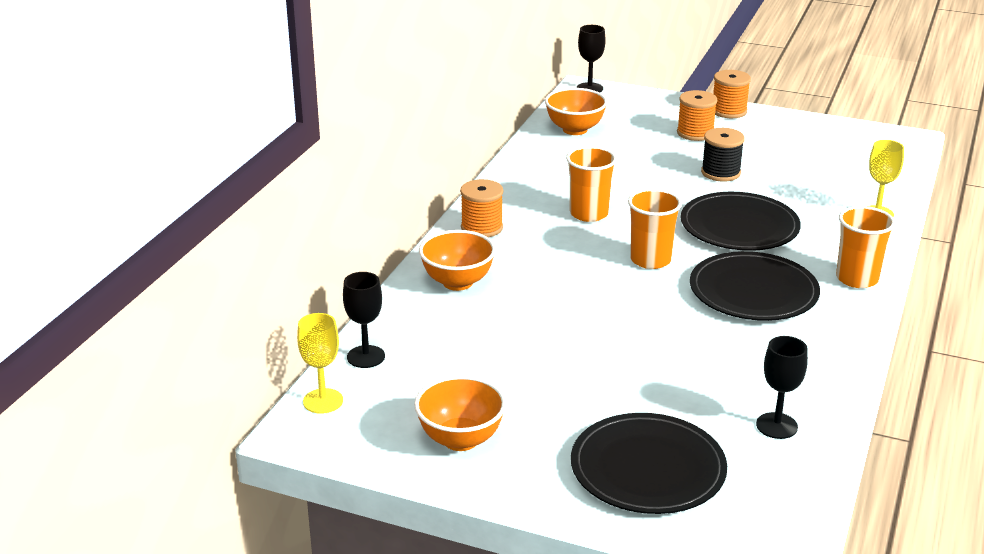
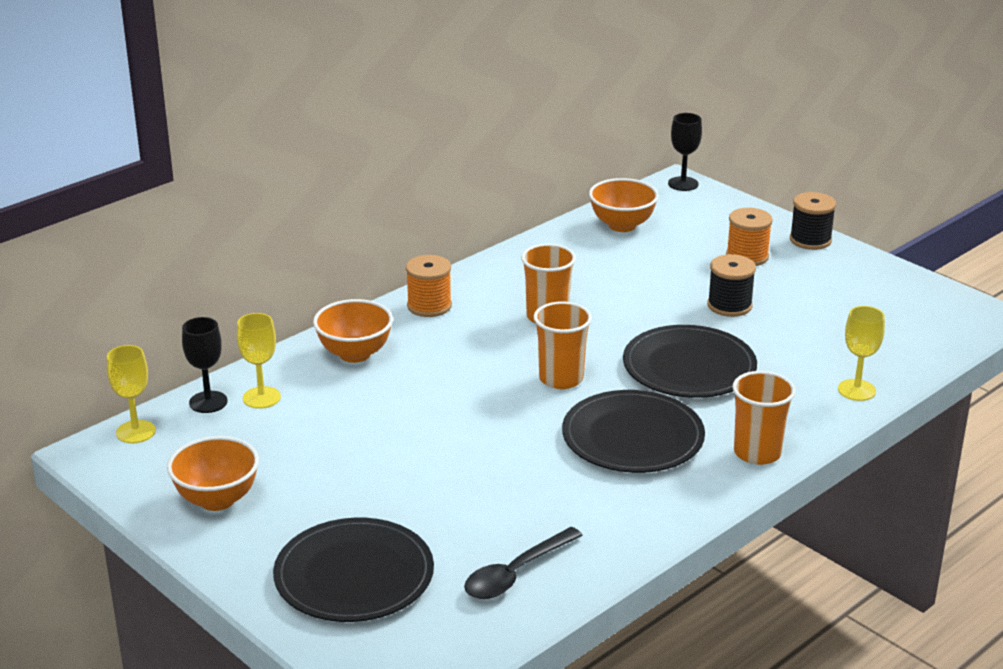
camera: 25 degrees right, 0 degrees up
(411, 340) = (261, 397): none -> yellow goblet
(729, 111) = (810, 240): orange spool -> black spool
(776, 426) = (516, 573): black goblet -> black spoon

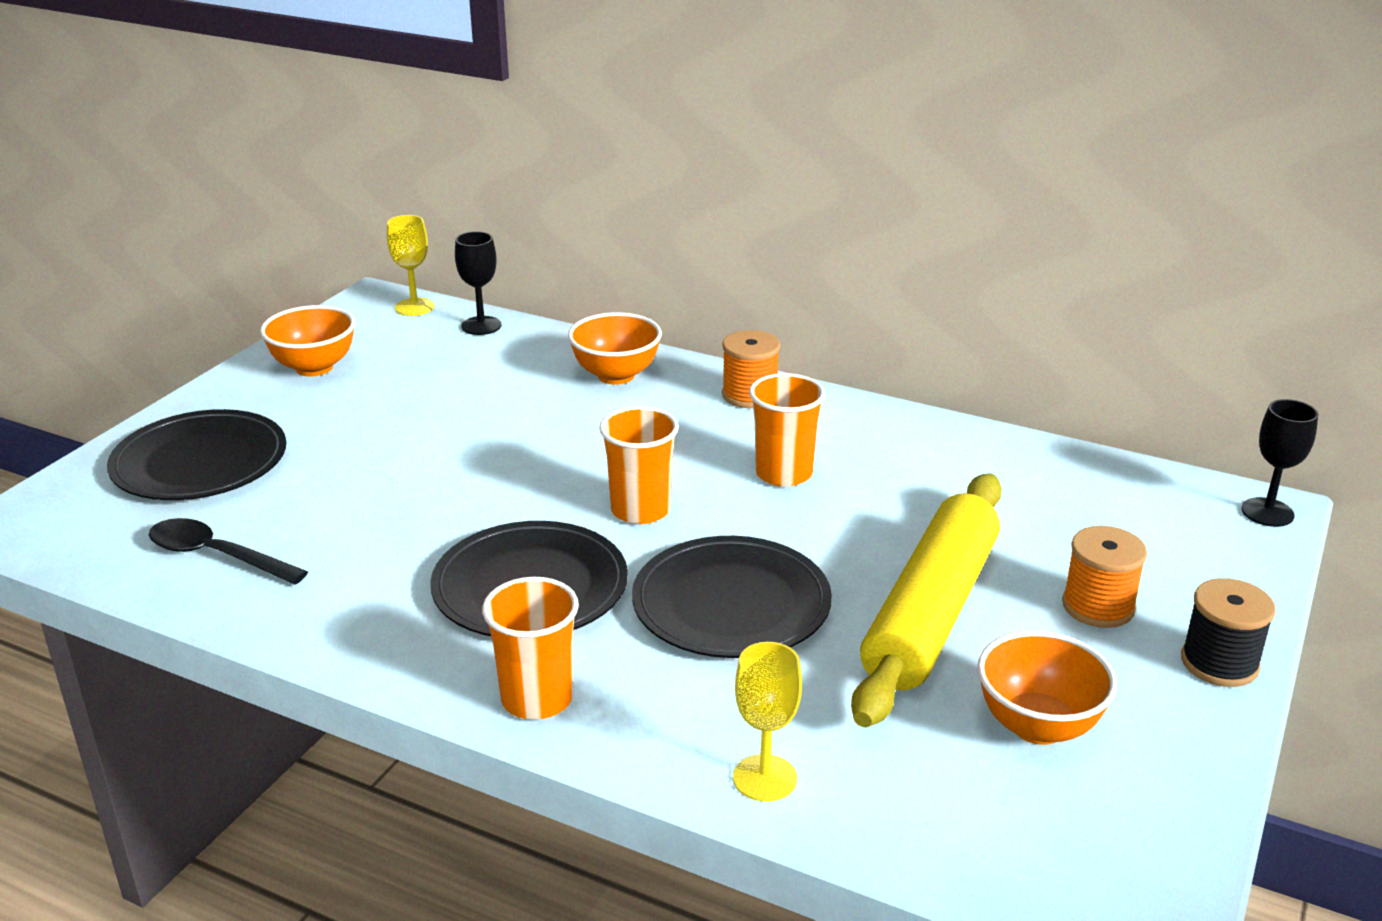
camera: 70 degrees right, 0 degrees up
(261, 397) = (502, 348): yellow goblet -> none
(622, 225) = (1080, 484): orange bowl -> orange bowl (1038, 726)
(729, 305) = (931, 612): black spool -> yellow rolling pin

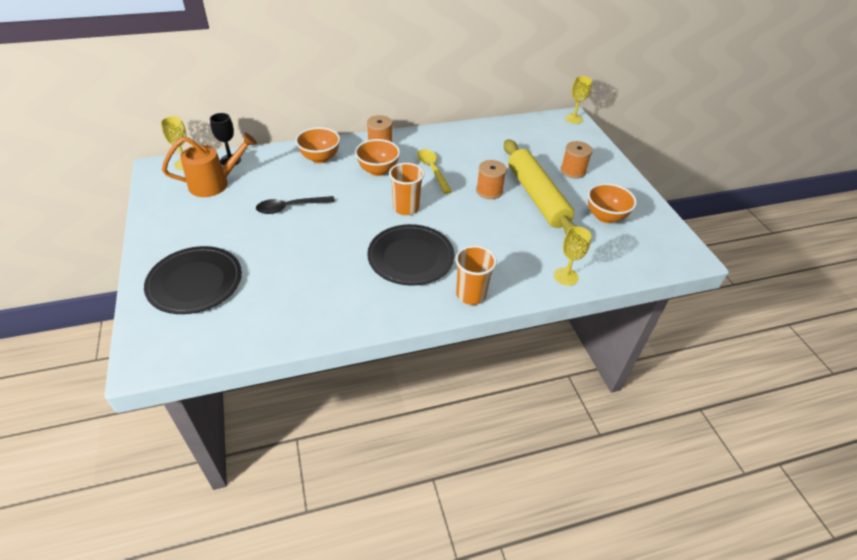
camera: 45 degrees left, 15 degrees up
(216, 556) = (271, 316): black spoon -> black spoon (290, 208)
(314, 367) = (180, 213): orange bowl -> orange bowl (378, 170)
(412, 349) = (215, 184): none -> orange watering can
(731, 603) = (480, 226): black plate -> none
(783, 473) = (432, 170): orange cup -> yellow spoon
(842, 556) = (489, 191): none -> orange spool
(1219, 663) = (618, 173): black spool -> none
(1267, 512) = (573, 118): black goblet -> yellow goblet

